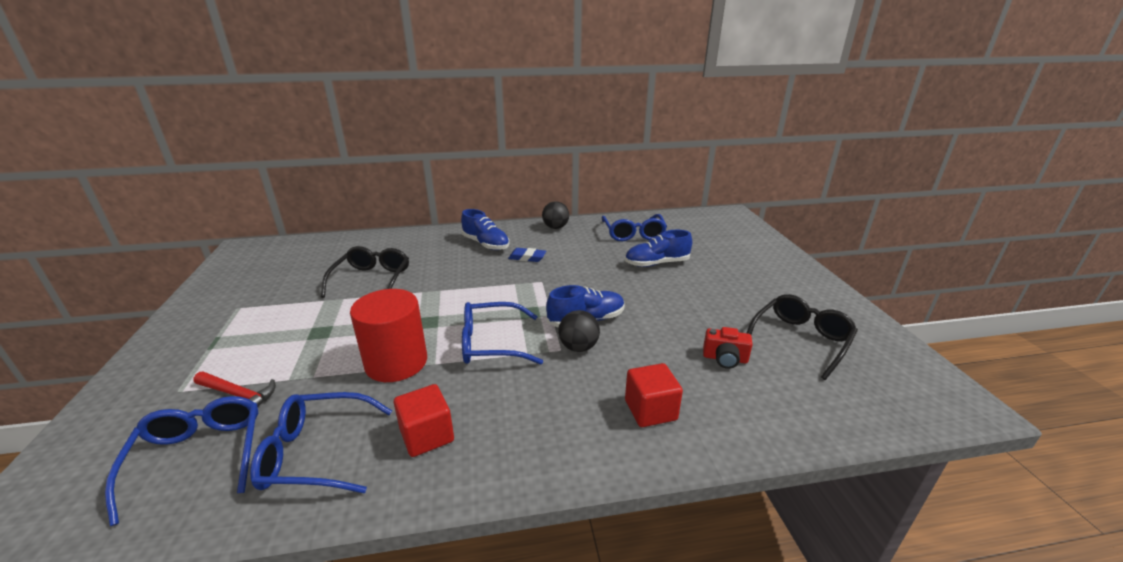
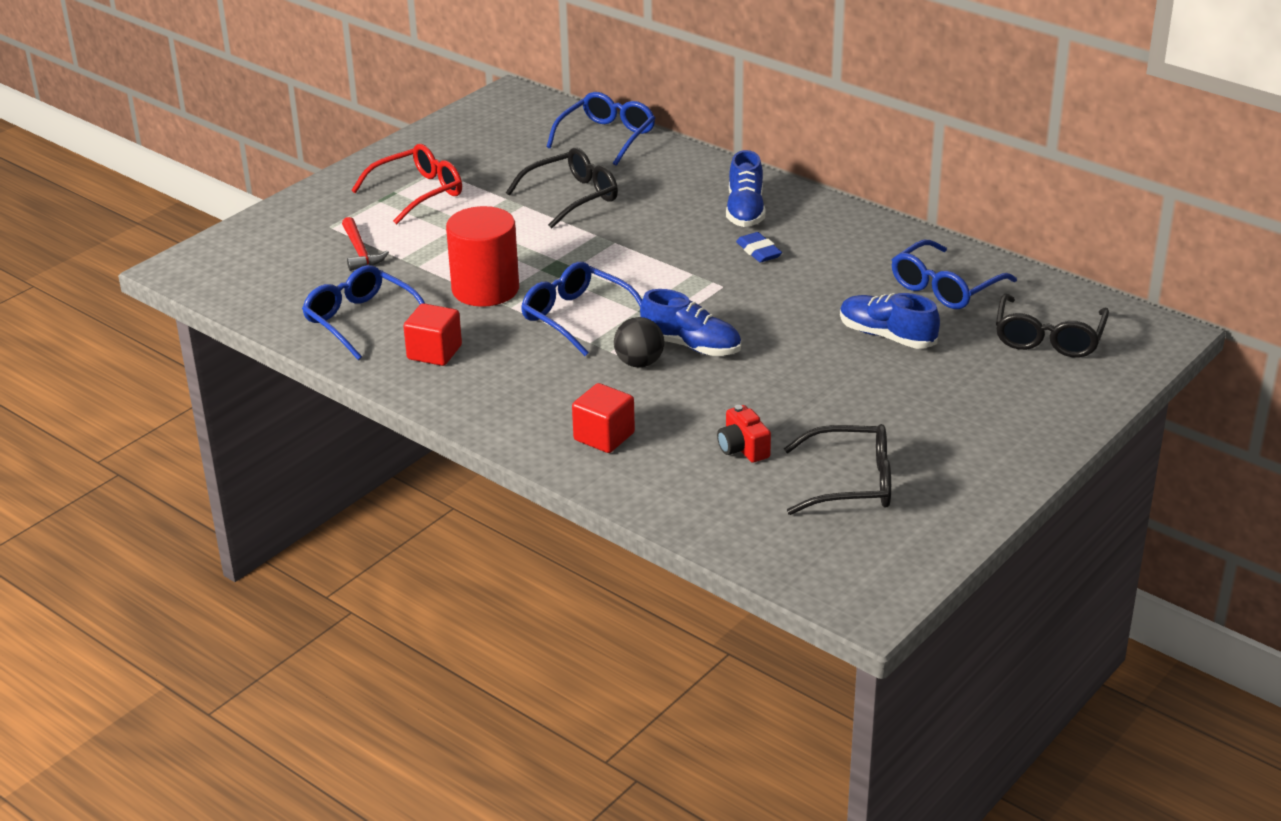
camera: 50 degrees right, 5 degrees up
(199, 457) = (300, 282): blue glasses -> blue glasses (607, 137)
(242, 328) = (418, 193): none -> red glasses
(555, 227) = (866, 229): black ball -> none
(707, 233) = (1048, 338): none -> black glasses

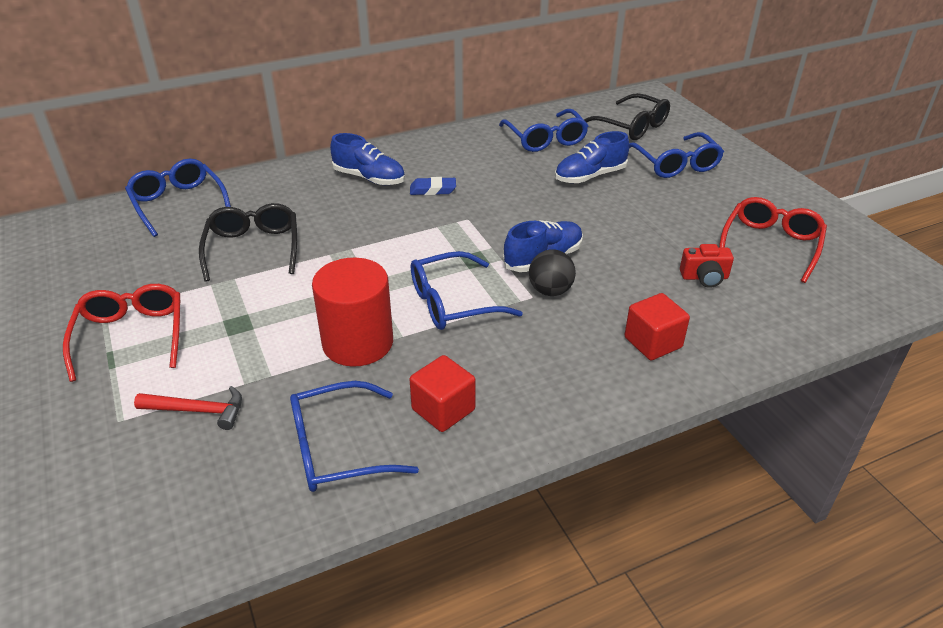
camera: 65 degrees left, 5 degrees up
(851, 483) = (770, 245): black glasses -> red glasses
(980, 388) = (675, 164): none -> blue glasses

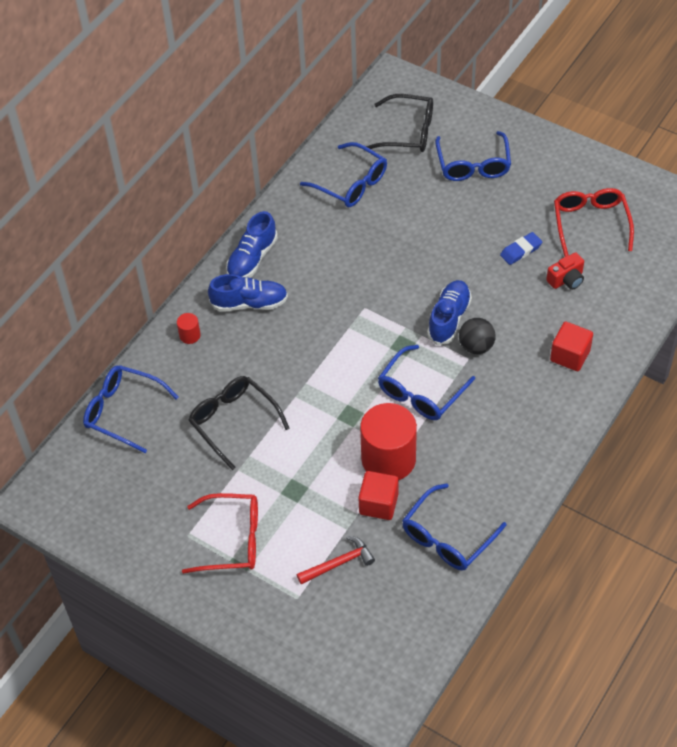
camera: 30 degrees left, 15 degrees up
(131, 336) = (232, 540): red glasses -> red glasses turned 135 degrees clockwise
(295, 179) = (190, 335): none -> red cylinder
(433, 190) = (311, 290): blue eraser -> blue eraser (521, 250)
(443, 409) = (484, 476): red cube -> red cube (378, 504)
(590, 176) = (419, 212): blue shoe -> blue shoe (252, 258)
(675, 164) = (473, 165): blue glasses -> blue glasses turned 45 degrees clockwise

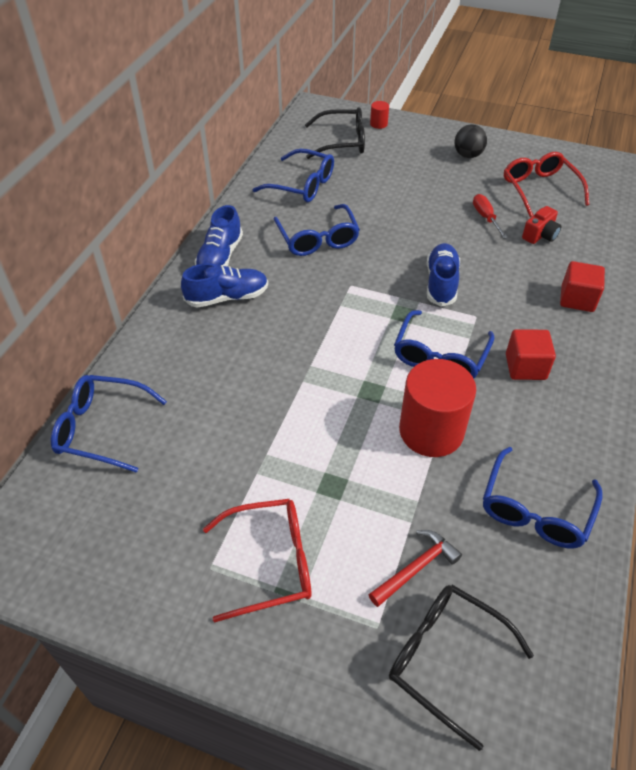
camera: 15 degrees left, 5 degrees down
(190, 335) = (167, 337): red cylinder -> red cylinder (378, 124)
(233, 422) = (238, 419): black glasses -> black glasses (446, 659)
(378, 504) = (438, 484): red cube -> red cube (525, 367)
(473, 165) = (411, 159): blue glasses -> blue glasses (317, 239)
(476, 346) = (479, 304): black ball -> black ball (468, 155)
(521, 250) = (485, 218): blue eraser -> red screwdriver

